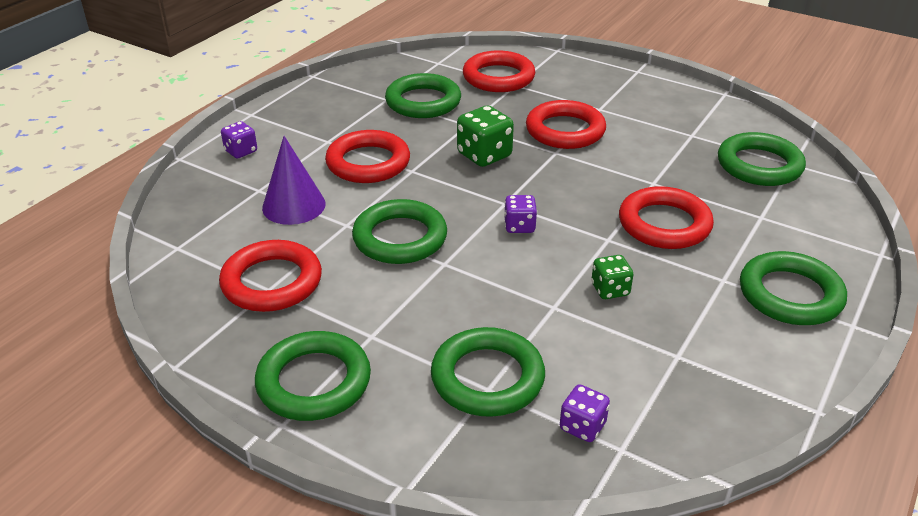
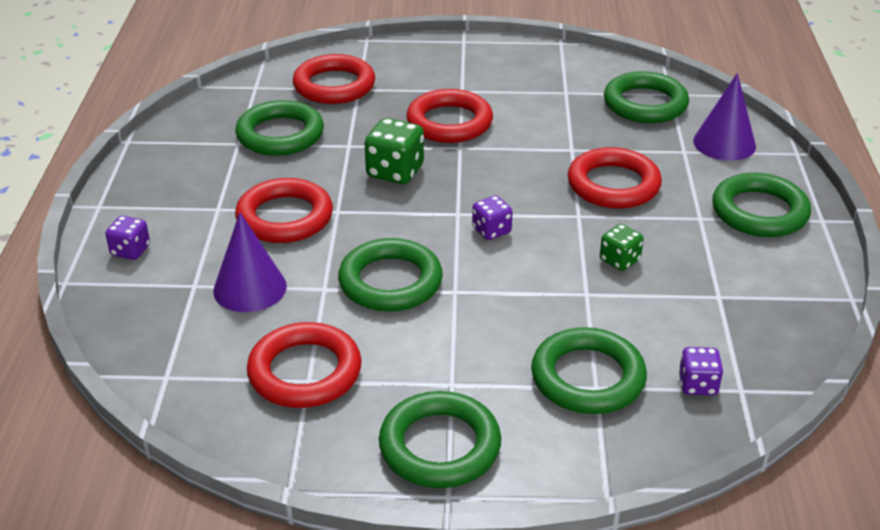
camera: 30 degrees left, 0 degrees up
(809, 222) = (724, 143): none -> purple cone

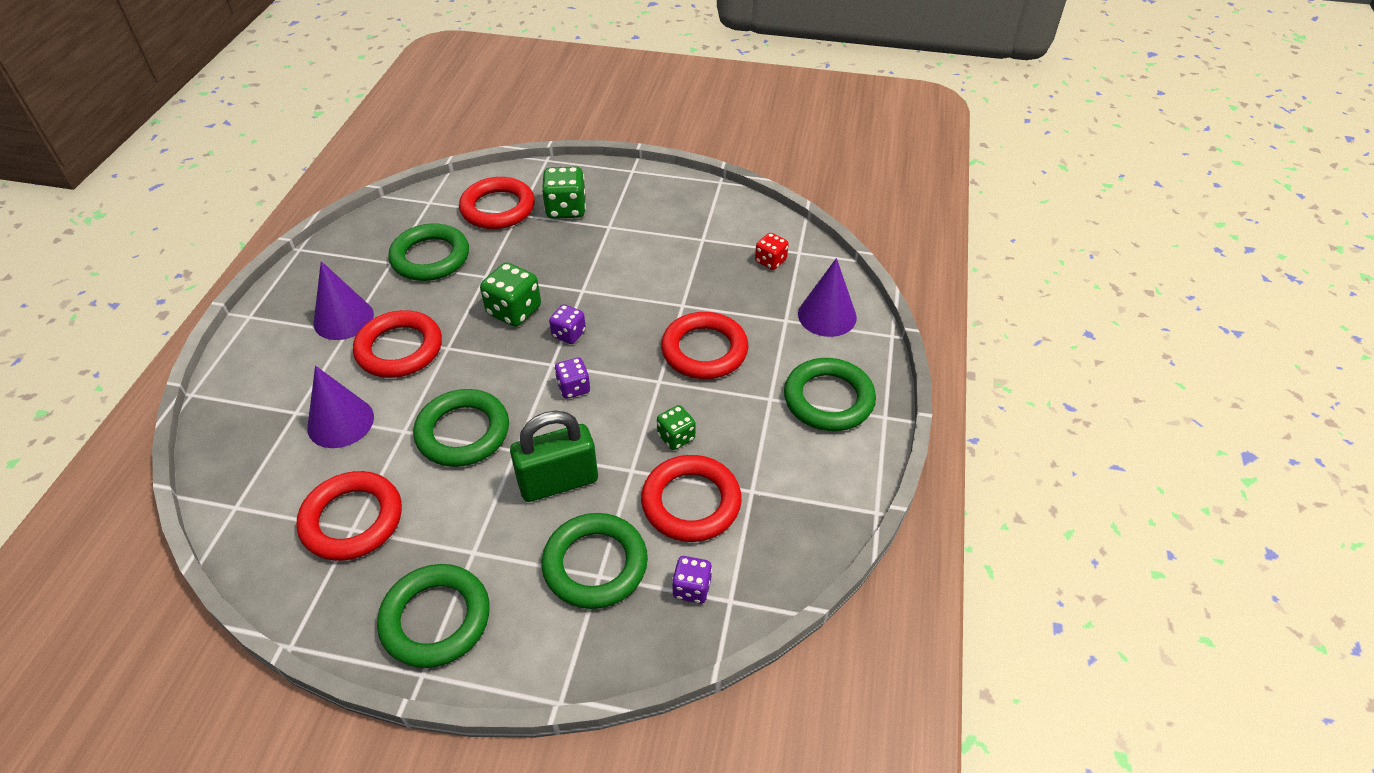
camera: 10 degrees right, 10 degrees up
(130, 251) = (257, 368): purple dice -> purple dice (569, 334)
(208, 197) = (343, 319): none -> purple cone
(409, 80) = (566, 209): none -> green dice
(449, 122) = (583, 261): red ring -> red ring (691, 502)
(514, 312) = (558, 482): none -> green padlock
(645, 104) = (770, 261): green ring -> red dice

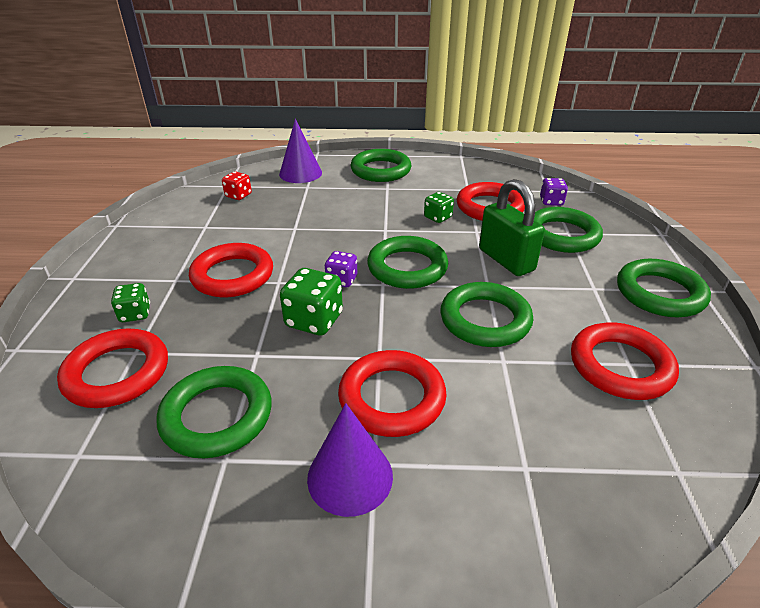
camera: 100 degrees left, 10 degrees down
(340, 422) = (518, 416): purple cone -> none
(566, 209) = (135, 314): green dice -> green dice, size x0.61
(573, 388) = (407, 267): purple dice -> green ring
(704, 350) = (346, 214): red ring -> red ring (232, 275)

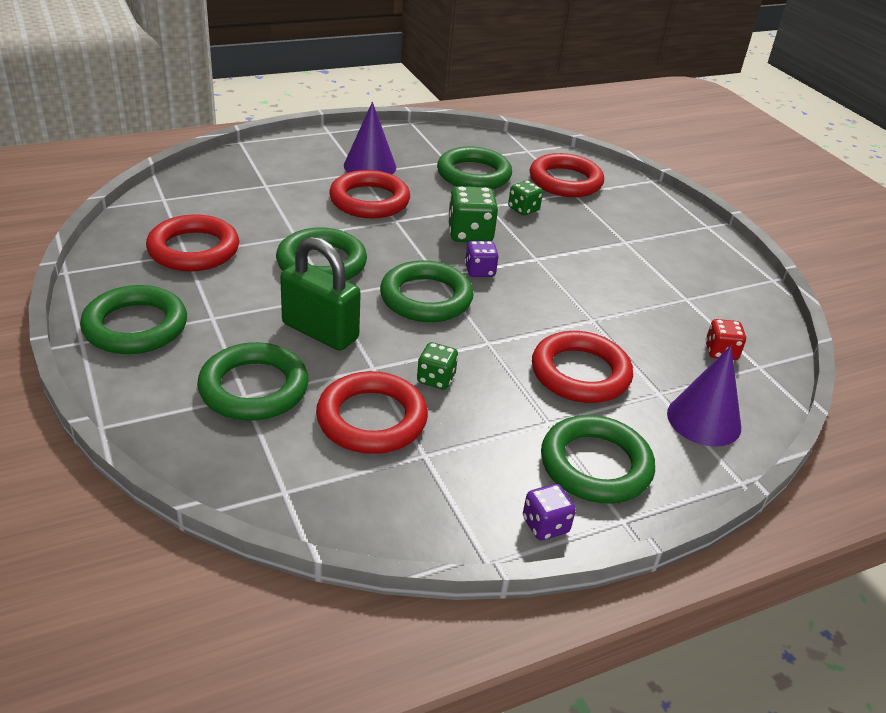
camera: 150 degrees right, 0 degrees up
(135, 314) = (612, 212): green dice -> green dice (523, 209)
(232, 275) = (583, 255): red ring -> red ring (580, 373)
(551, 202) = (277, 459): purple dice -> purple dice (545, 525)

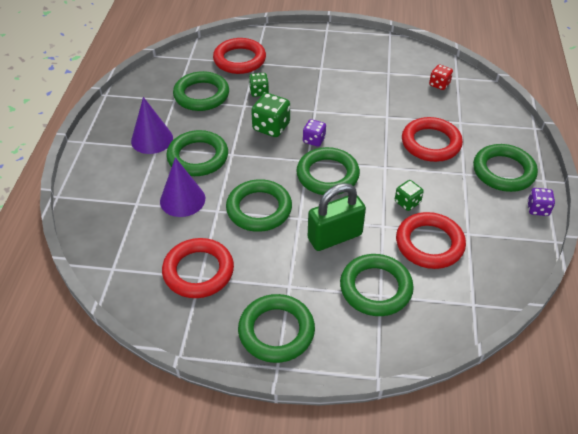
camera: 55 degrees left, 10 degrees up
(369, 200) = (198, 157): red ring -> green ring
(704, 420) = (487, 117): purple cone -> purple cone (182, 200)

